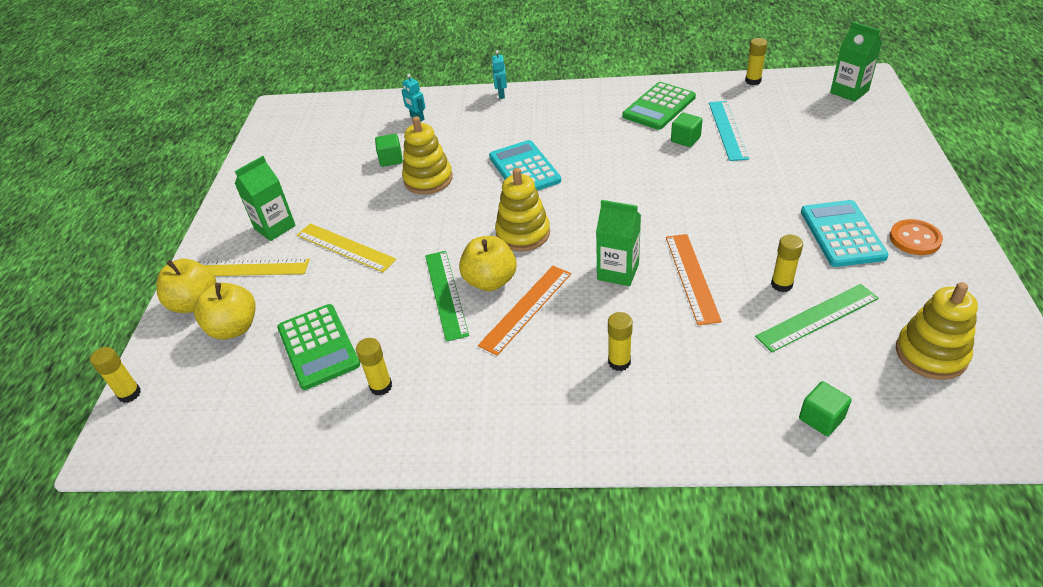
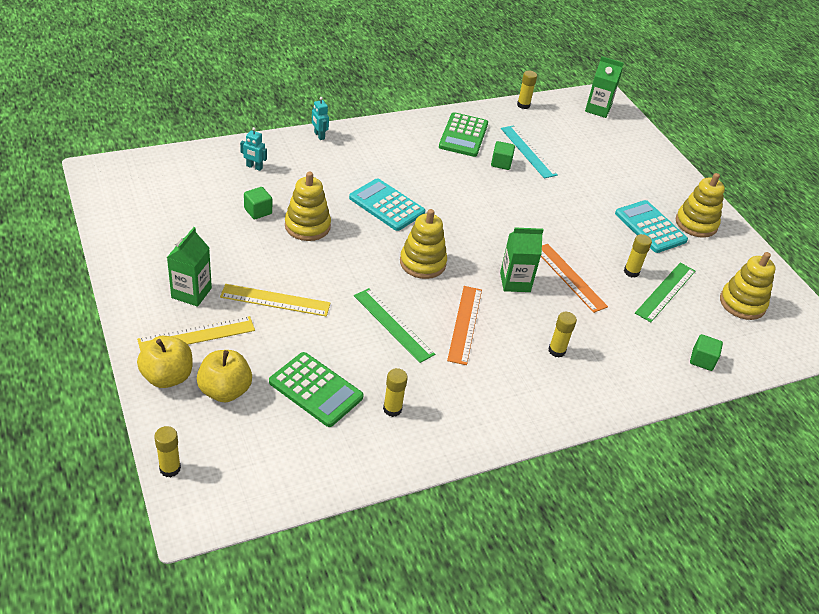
camera: 35 degrees left, 0 degrees up
(490, 281) = (422, 307): yellow apple -> none
(915, 239) = (696, 224): orange button -> yellow stacking toy

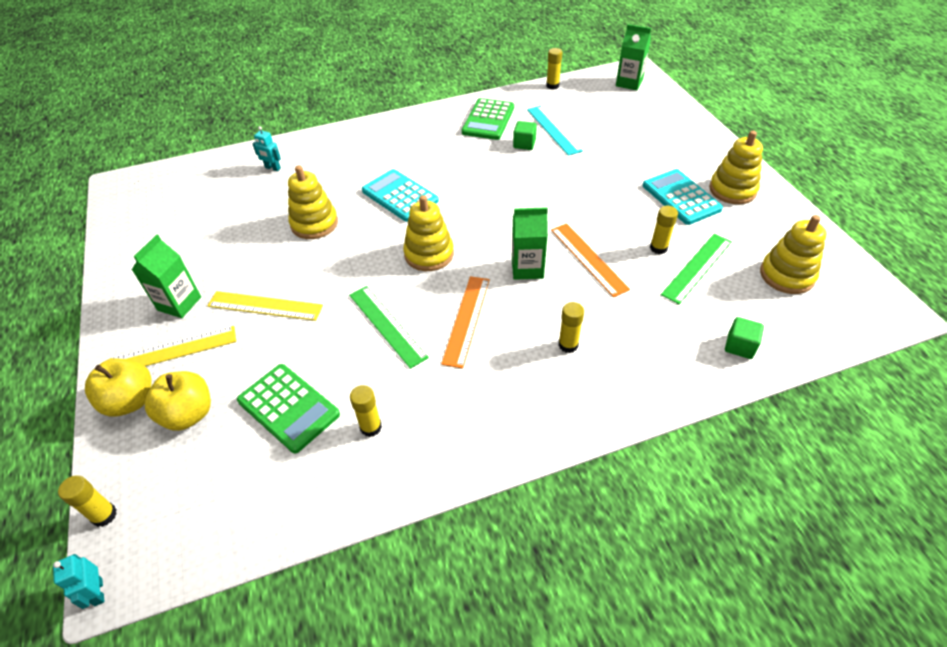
camera: 10 degrees right, 5 degrees up
(258, 211) = (267, 212): green cube -> none
(319, 135) = (343, 132): turquoise robot -> turquoise robot (98, 592)

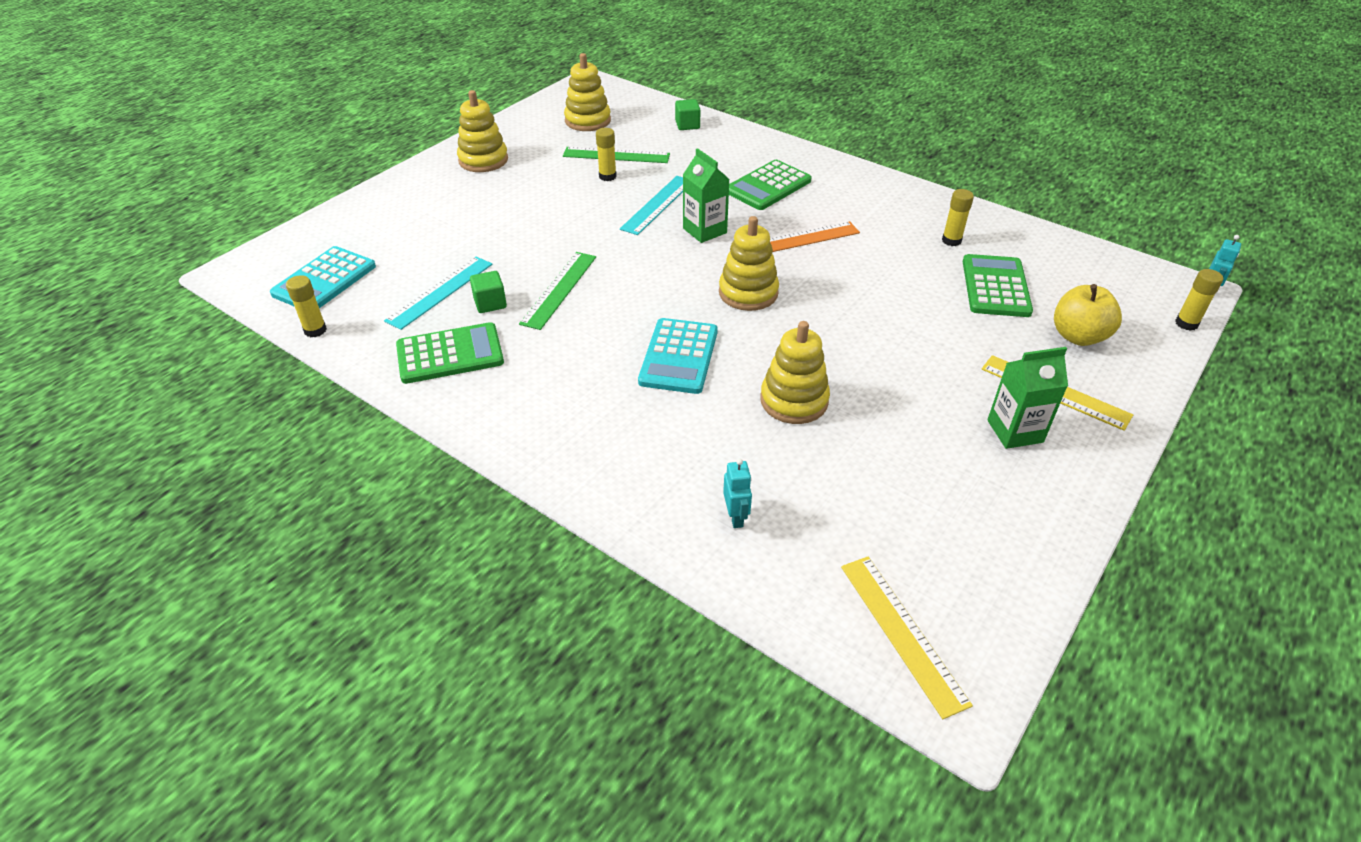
camera: 125 degrees left, 5 degrees down
(130, 401) = (1123, 380): yellow apple -> none
(265, 306) = (935, 364): yellow ruler -> yellow ruler (902, 632)
(387, 325) = (859, 277): green ruler -> green ruler (559, 289)
(568, 345) = (768, 186): yellow glue stick -> green calculator
(588, 259) = (657, 204): orange ruler -> turquoise ruler
(629, 83) = (276, 269): green carton -> none
(681, 197) = (518, 182): turquoise calculator -> turquoise calculator (324, 280)

